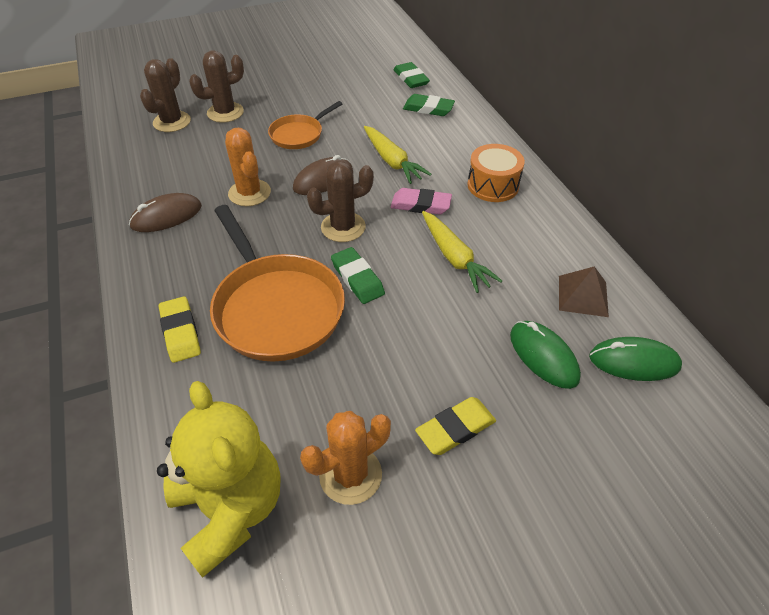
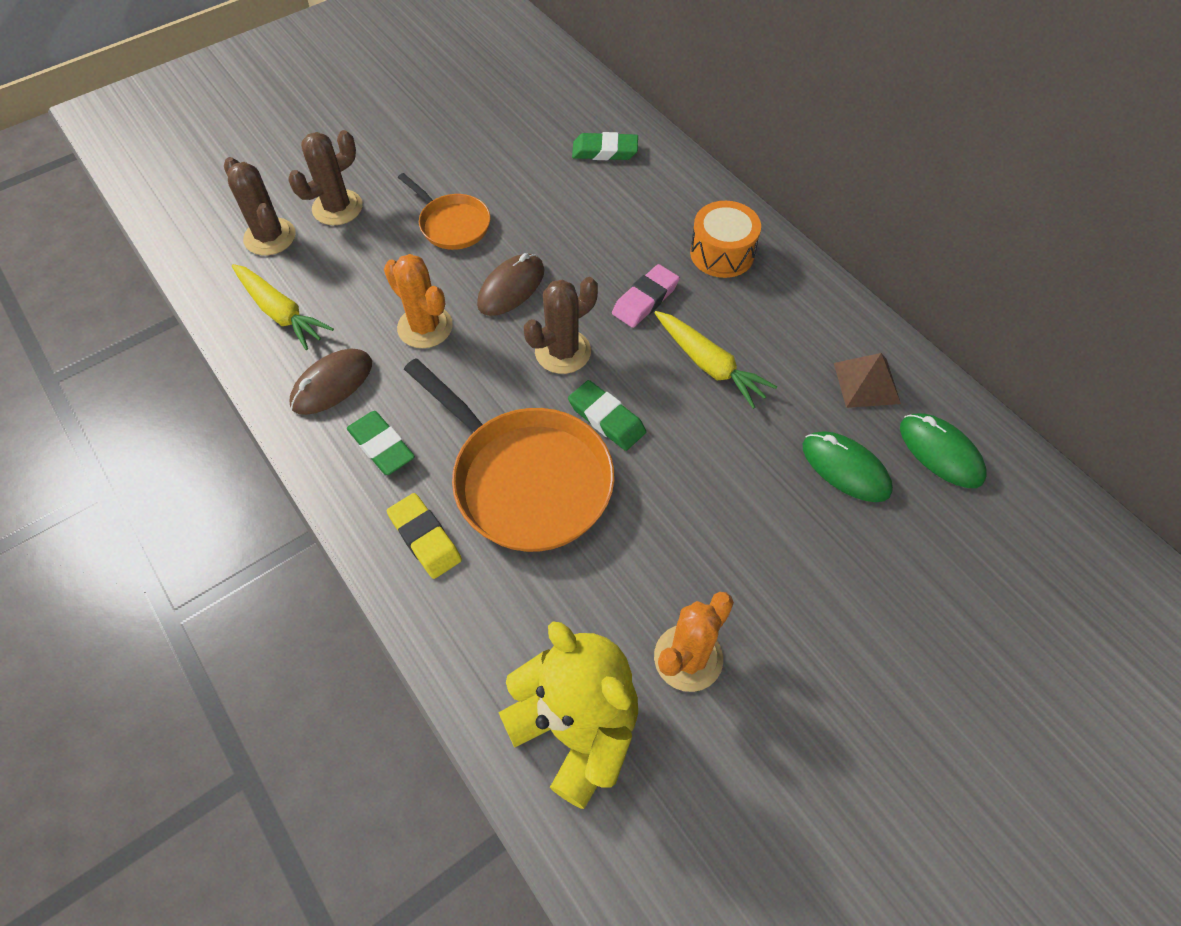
camera: 15 degrees left, 10 degrees up
(172, 122) = (270, 237): brown cactus -> brown cactus turned 45 degrees counterclockwise
(299, 134) = (452, 224): orange pan -> orange pan turned 75 degrees counterclockwise
(392, 161) = (588, 242): yellow carrot -> yellow carrot (281, 313)
(411, 79) = (565, 106): green eraser -> green eraser (381, 446)
(421, 205) = (645, 299): pink eraser -> pink eraser turned 45 degrees counterclockwise
(455, 428) = (779, 577): yellow eraser -> none
(634, 362) = (940, 452): green mouse -> green mouse turned 60 degrees clockwise

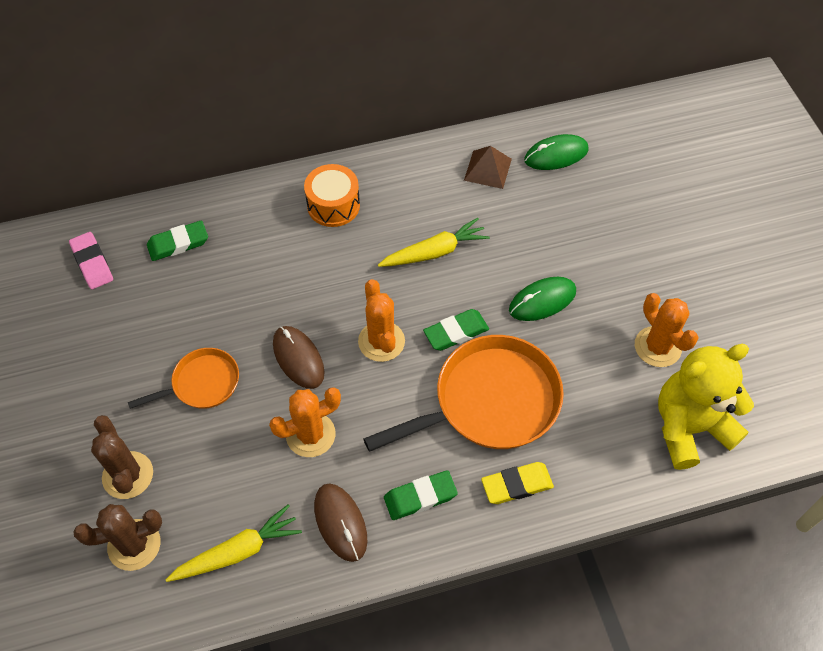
camera: 70 degrees left, 0 degrees up
(563, 352) = (381, 341): brown cactus -> orange cactus
(605, 151) = (178, 243): green eraser -> green eraser turned 45 degrees clockwise
(645, 299) = (355, 270): pink eraser -> pink eraser (92, 263)
(845, 468) = (550, 209): green mouse -> green mouse (542, 301)

